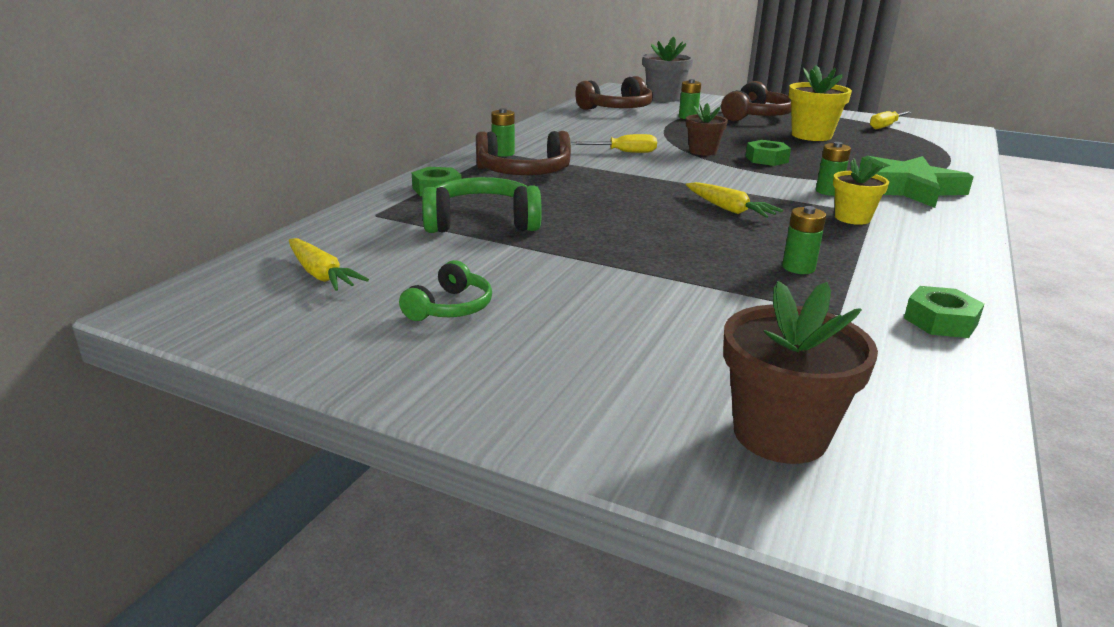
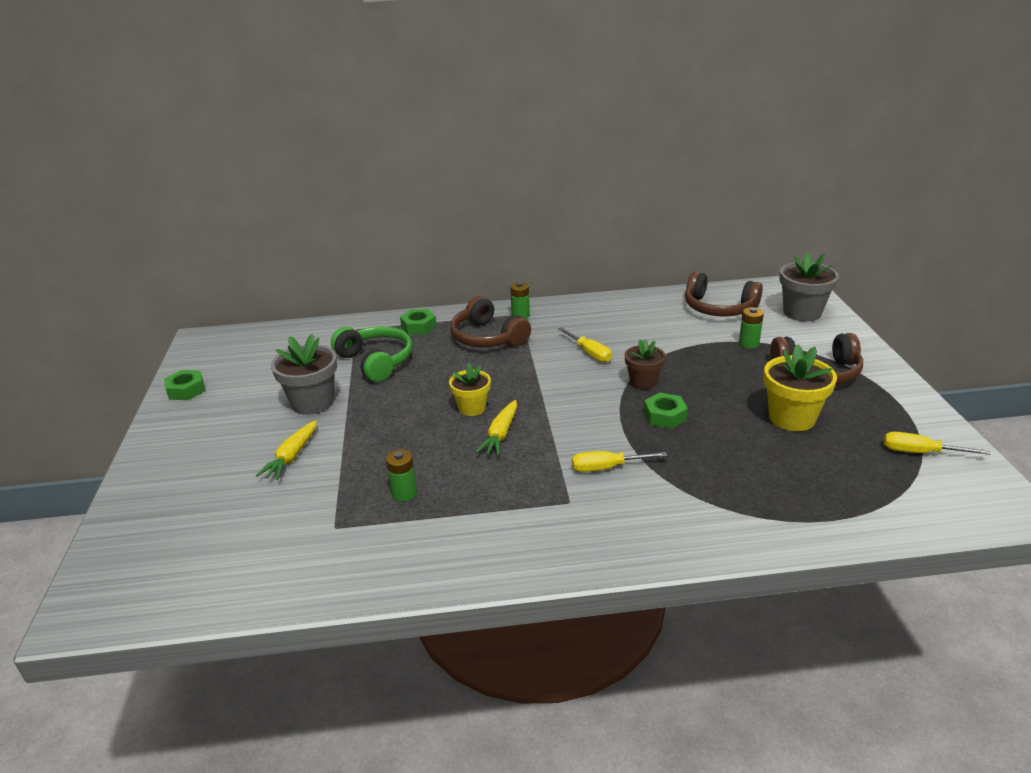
camera: 60 degrees right, 5 degrees up
(321, 275) = (262, 353): yellow carrot -> yellow carrot (292, 456)
(450, 307) = (248, 400): green headphones -> none
(527, 271) = (312, 402): none -> grey flower pot
(780, 434) = (164, 539): brown flower pot -> none
(828, 191) = (606, 468): green battery -> yellow screwdriver
(852, 218) = (544, 494): yellow flower pot -> yellow flower pot (472, 408)
(908, 188) = (675, 508): green star -> none
(940, 321) = (353, 574): green nut -> green nut (186, 390)

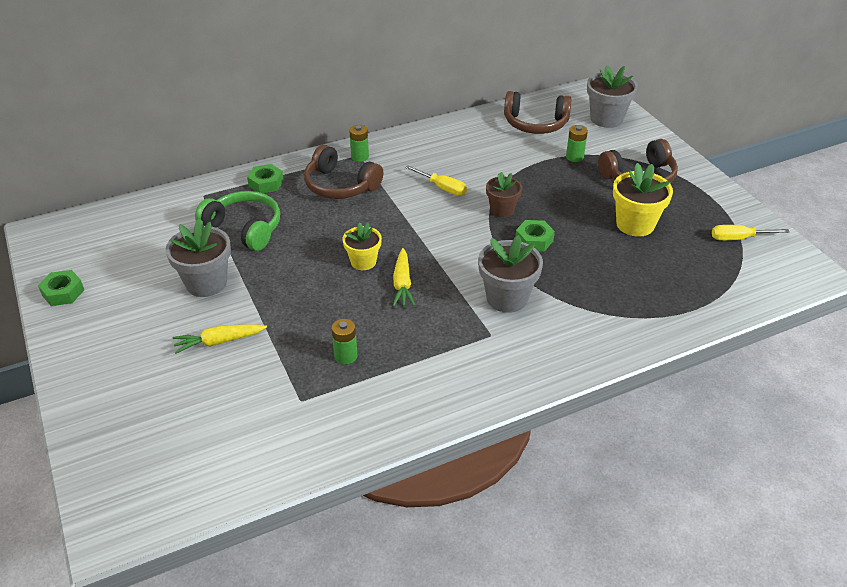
camera: 20 degrees left, 10 degrees up
(292, 456) = (219, 342): yellow carrot -> yellow carrot turned 75 degrees clockwise
(606, 468) = (507, 298): yellow screwdriver -> grey flower pot

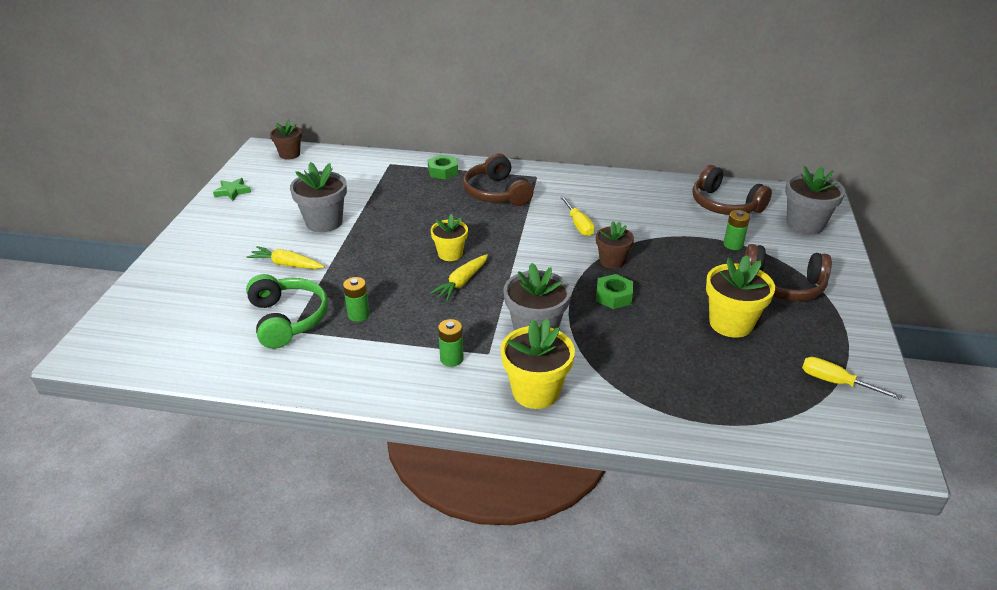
camera: 35 degrees right, 5 degrees down
(63, 292) = (232, 191): green nut -> green star
(79, 226) = (289, 154): none -> brown flower pot
(244, 228) = (392, 196): green headphones -> green headphones (288, 319)
(360, 157) = (536, 178): green battery -> green battery (451, 359)
(559, 348) = (535, 391): none -> yellow flower pot

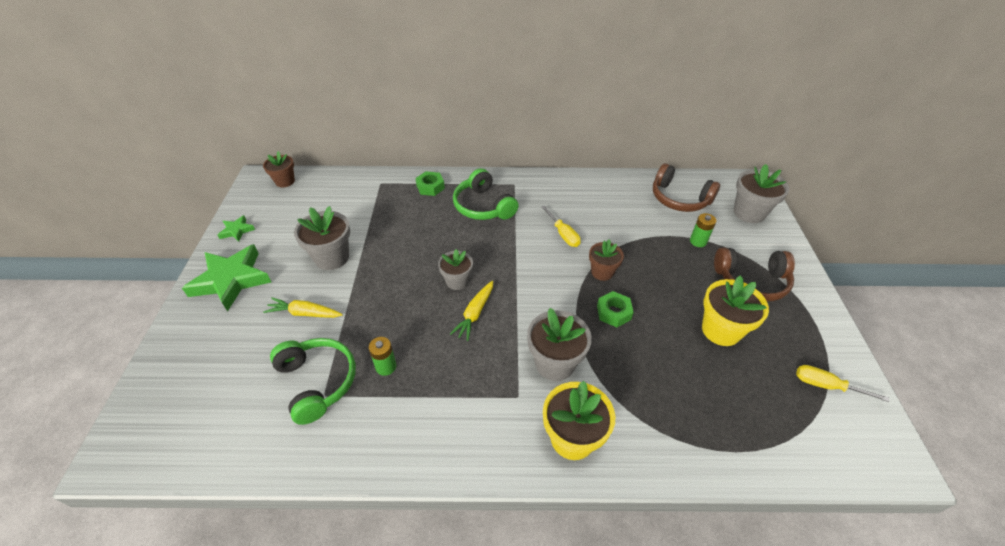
camera: 10 degrees left, 10 degrees up
(220, 231) = (231, 280): none -> green star
(450, 254) = (457, 281): yellow flower pot -> grey flower pot
(451, 359) = (485, 409): green battery -> none
(496, 193) = (483, 206): brown headphones -> green headphones

